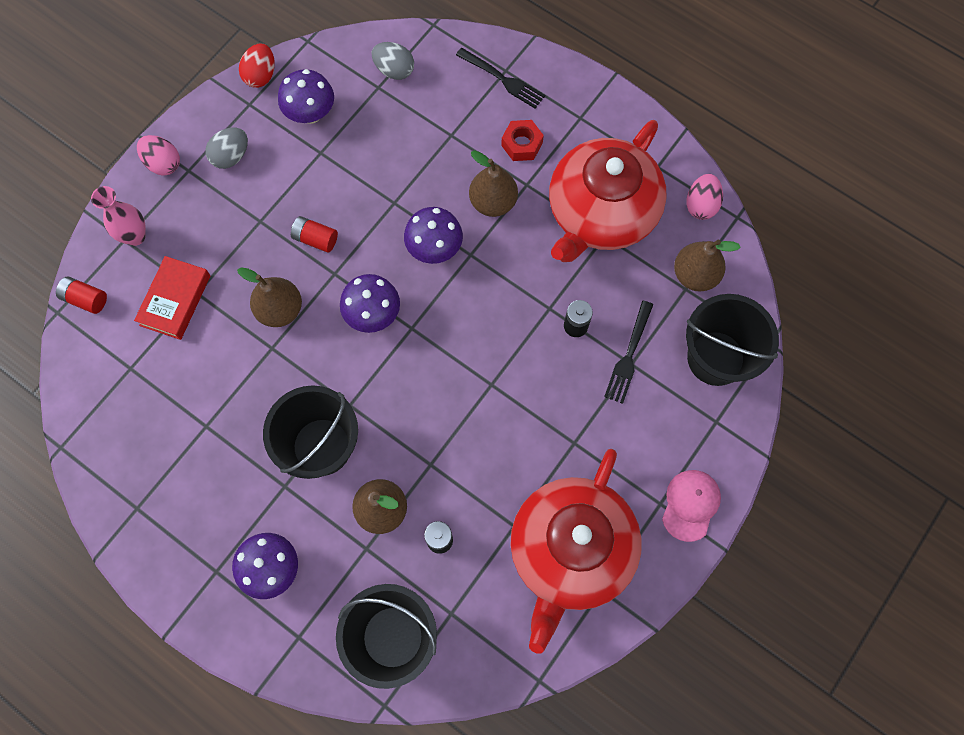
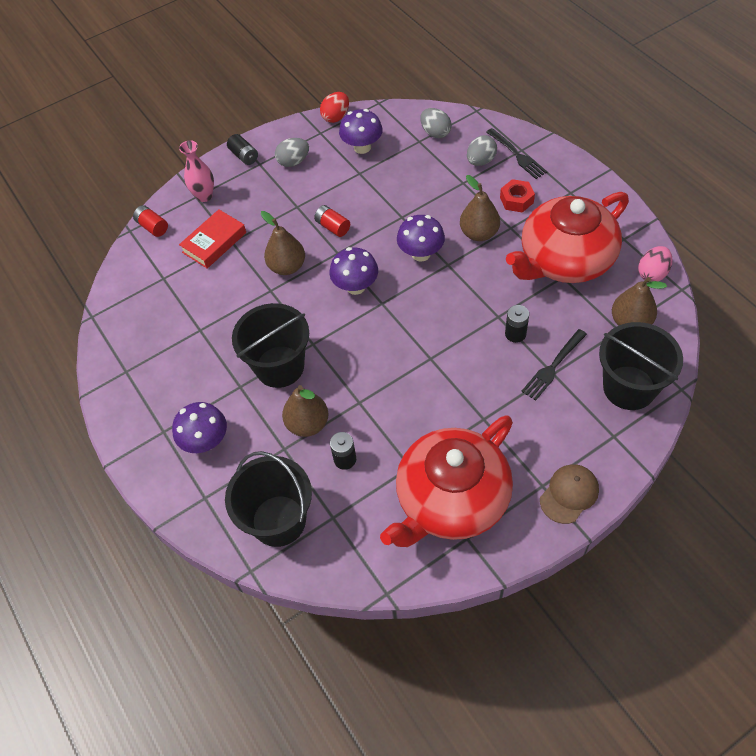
camera: 25 degrees right, 15 degrees down
(163, 163) = (244, 156): pink egg -> black battery
(462, 99) = (480, 161): none -> grey egg
(690, 505) = (569, 494): pink cap -> brown cap

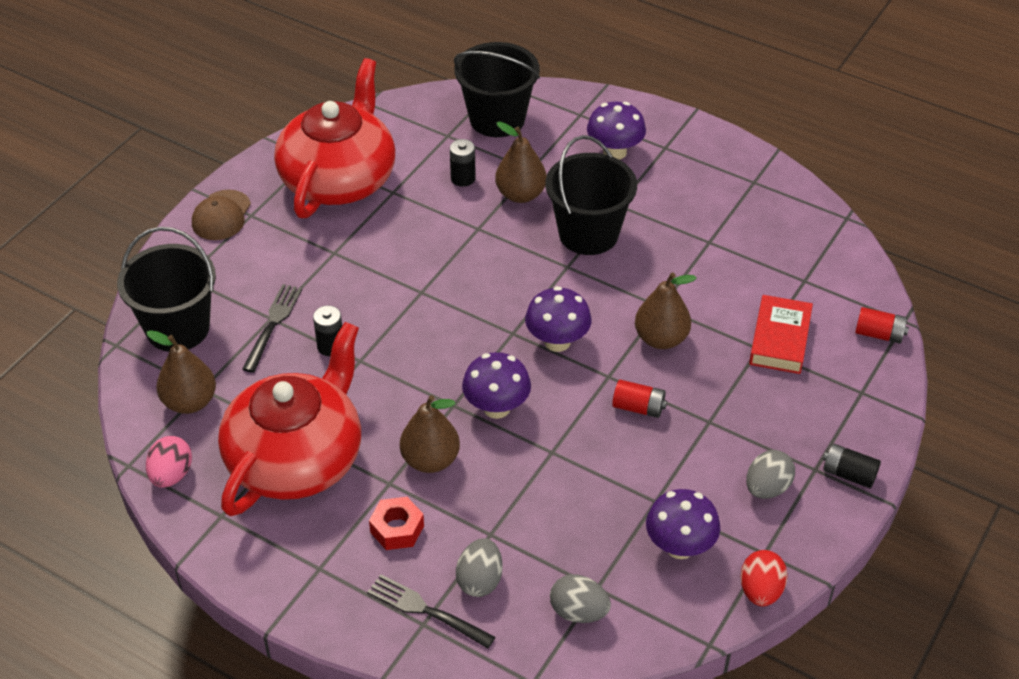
camera: 150 degrees right, 10 degrees down
(204, 196) = (850, 396): pink vase -> none

